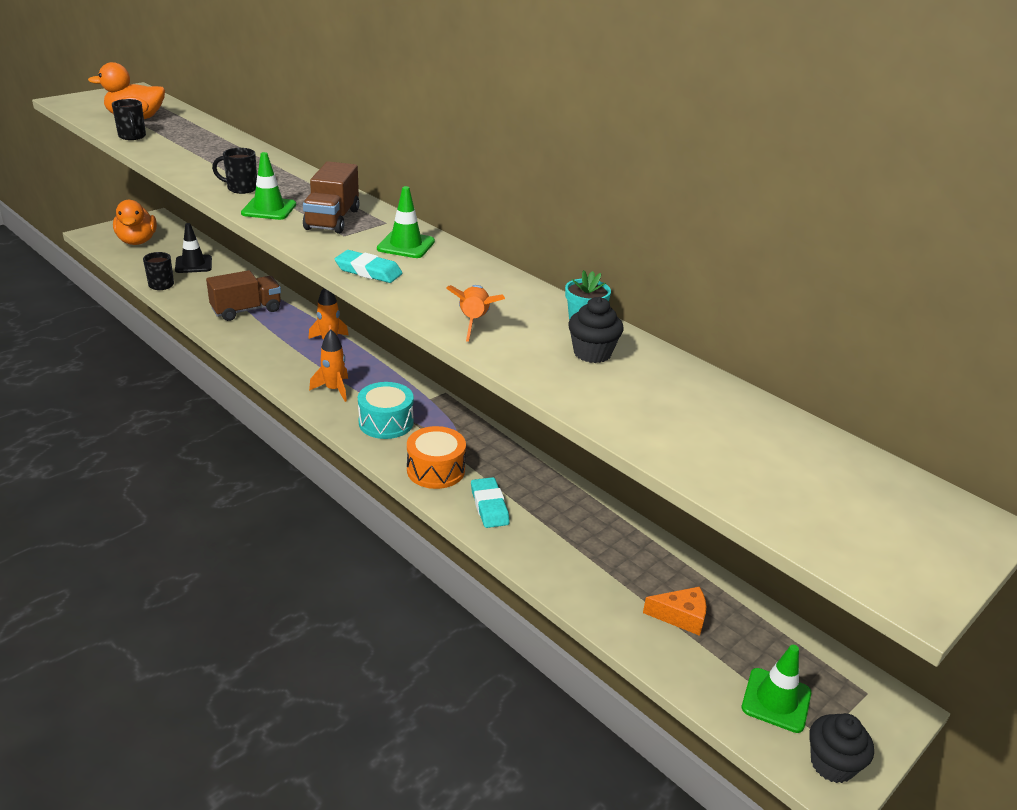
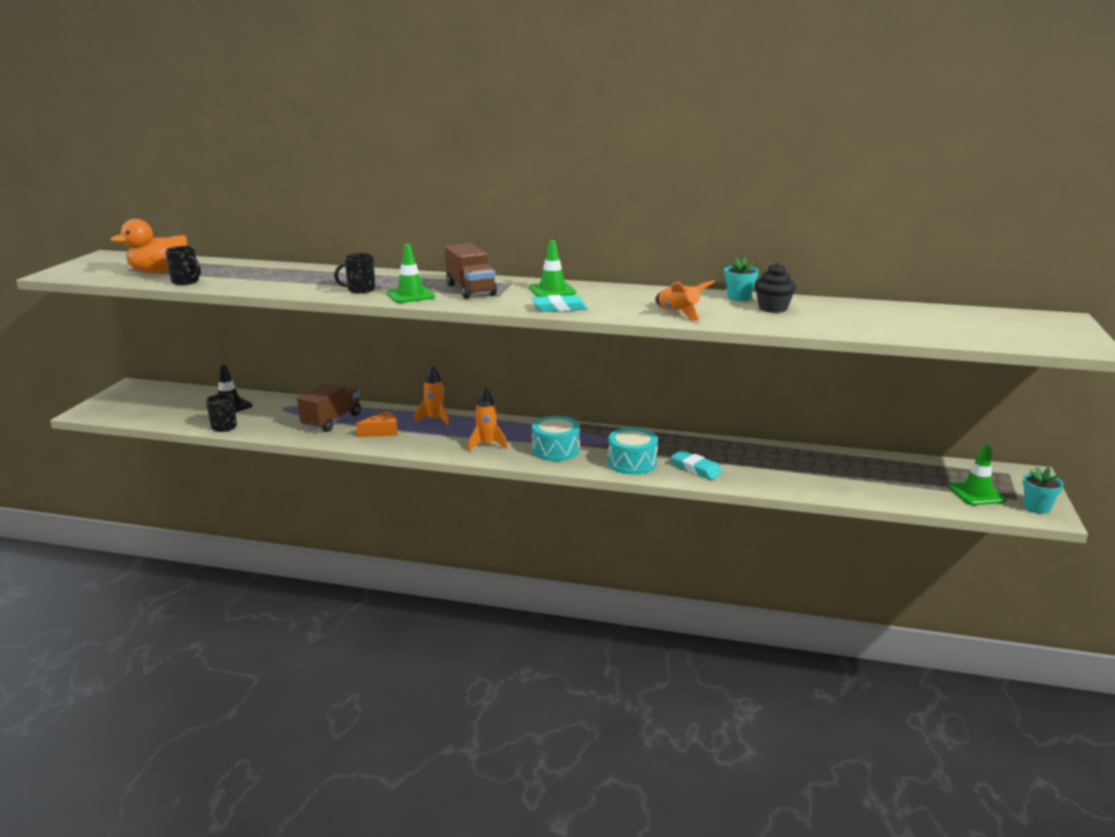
camera: 30 degrees left, 10 degrees down
(137, 241) = (144, 406): orange duck -> none
(435, 470) = (632, 463): orange drum -> turquoise drum
(681, 617) = (880, 478): orange cheese -> orange cheese (382, 432)
(832, 764) = (1036, 507): black cupcake -> turquoise flower pot

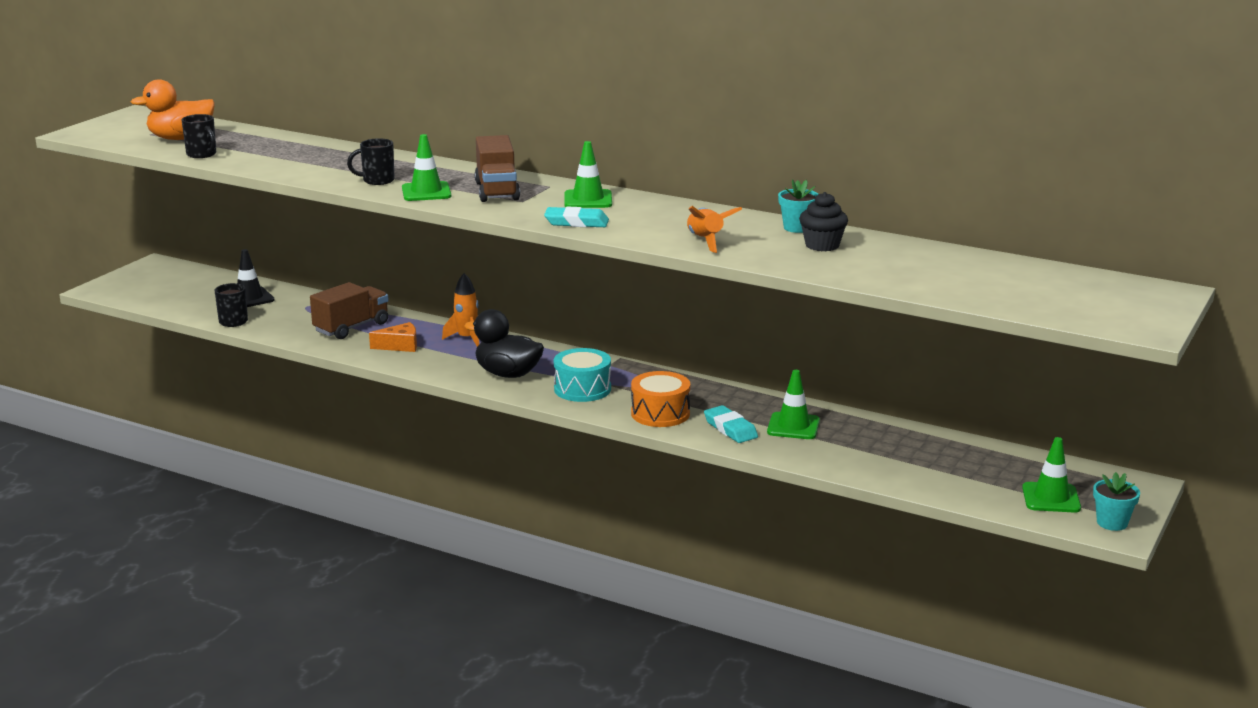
camera: 15 degrees right, 0 degrees up
(486, 445) = (507, 374): orange rocket -> black duck
(632, 463) = (660, 413): turquoise drum -> orange drum
(742, 461) = (793, 426): none -> green traffic cone

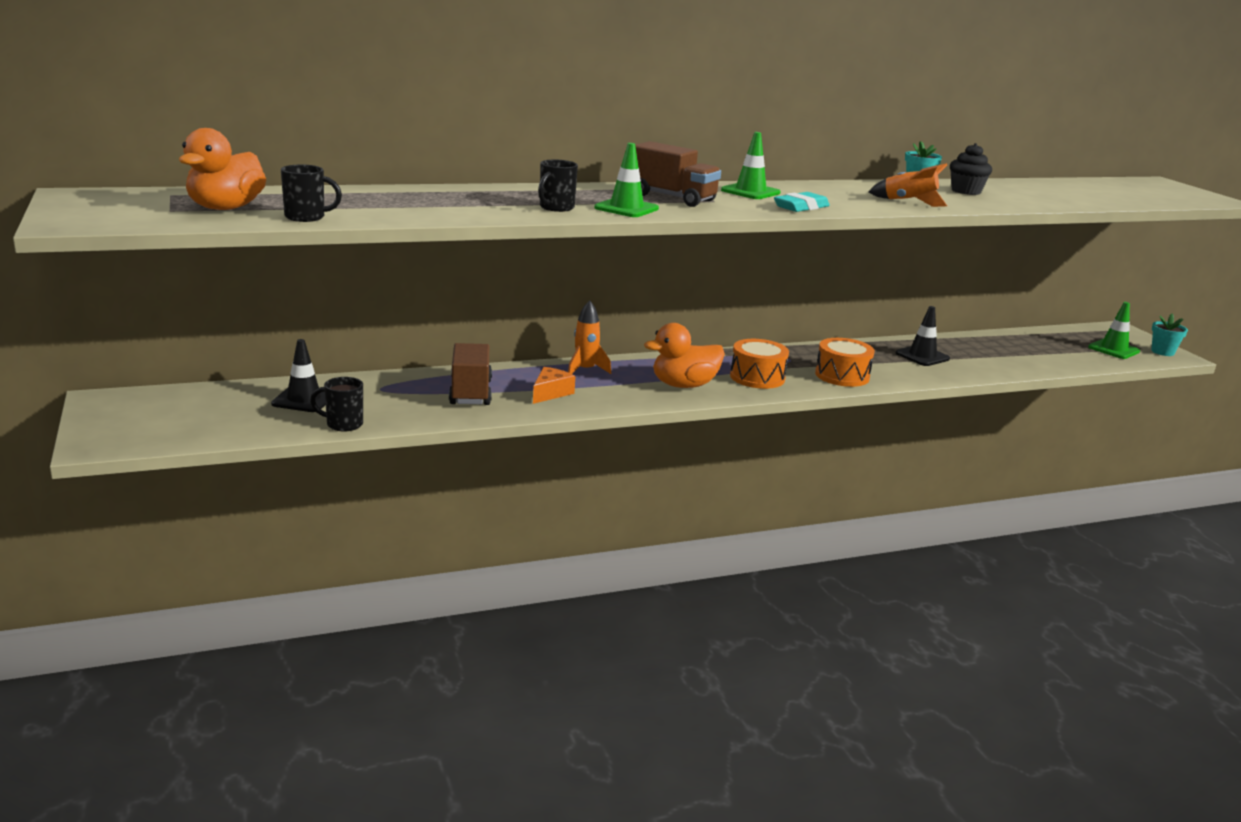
camera: 50 degrees left, 0 degrees up
(507, 374) = (684, 385): black duck -> orange duck
(582, 389) = (757, 377): turquoise drum -> orange drum
(730, 429) = (900, 370): turquoise eraser -> none
(793, 426) = (922, 356): green traffic cone -> black traffic cone

